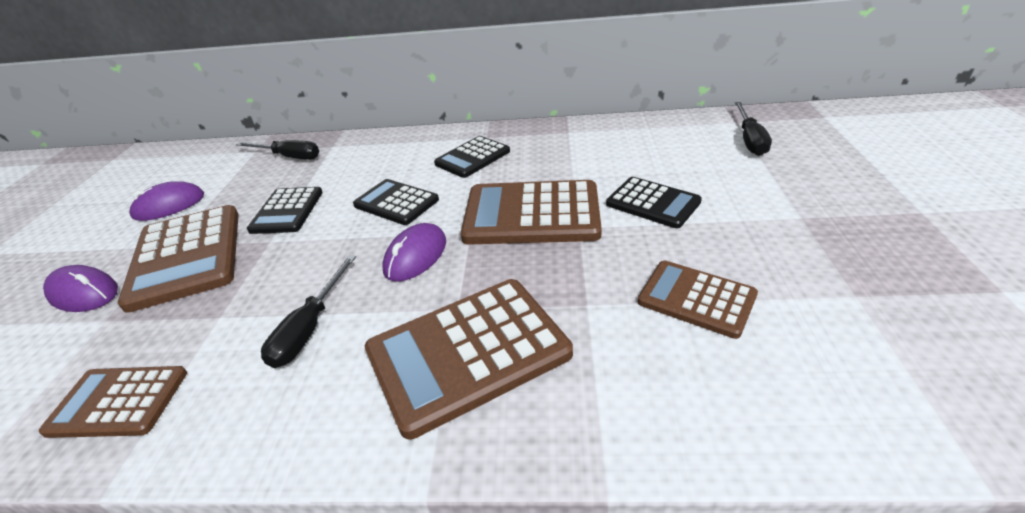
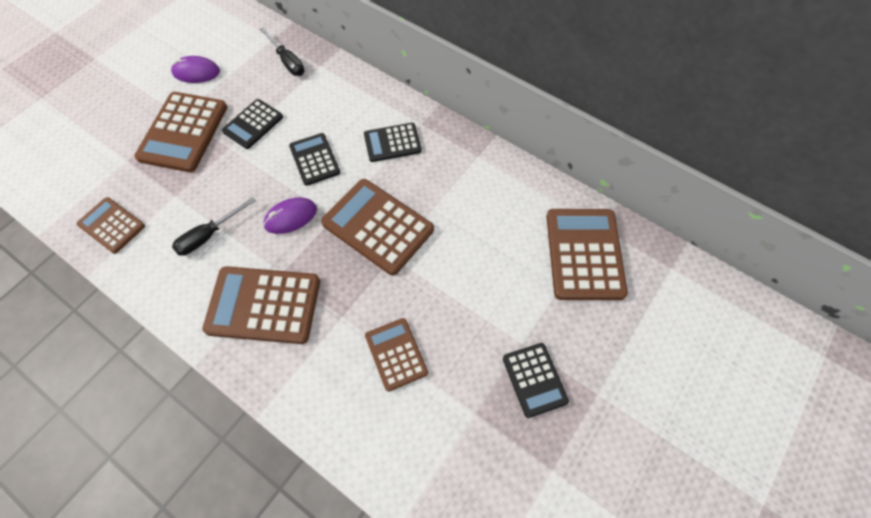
camera: 30 degrees right, 25 degrees up
(84, 293) = (125, 130): purple mouse -> none
(652, 203) = (453, 268): black calculator -> black calculator (534, 380)
(749, 140) = (584, 254): black screwdriver -> brown calculator

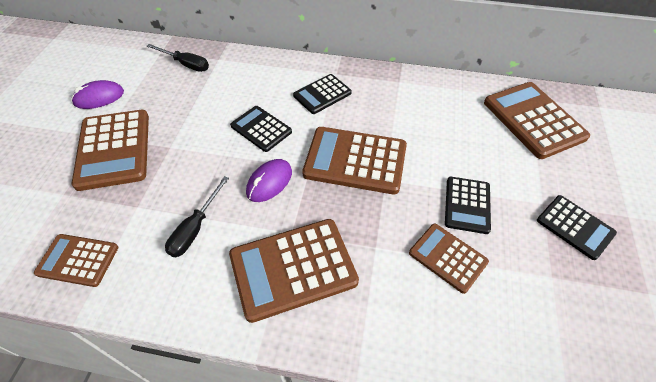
camera: 25 degrees left, 10 degrees down
(253, 124) = (183, 121): black calculator -> black calculator (467, 205)

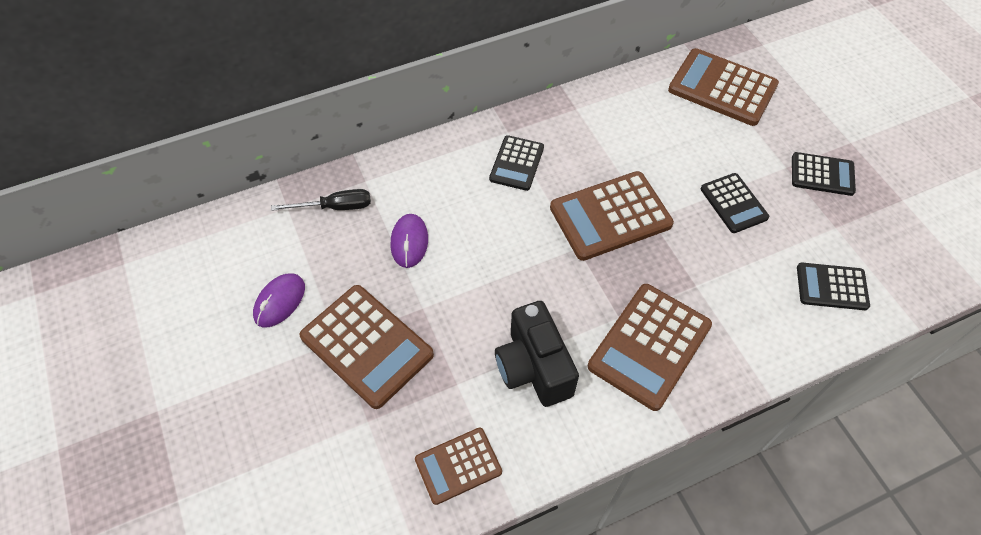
camera: 35 degrees left, 5 degrees up
(195, 228) = (533, 368): black screwdriver -> black camera
(261, 129) = (494, 235): black calculator -> black calculator (831, 287)
(269, 182) = (555, 283): purple mouse -> purple mouse (409, 242)
(448, 257) = (755, 259): brown calculator -> none

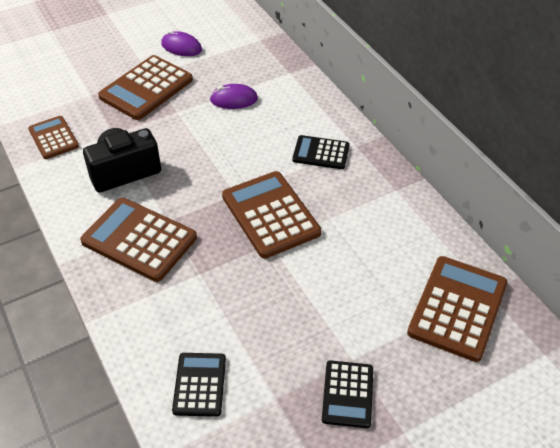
camera: 85 degrees right, 10 degrees down
(335, 207) = (262, 61): black screwdriver -> none
(733, 203) = (296, 308): black calculator -> none

